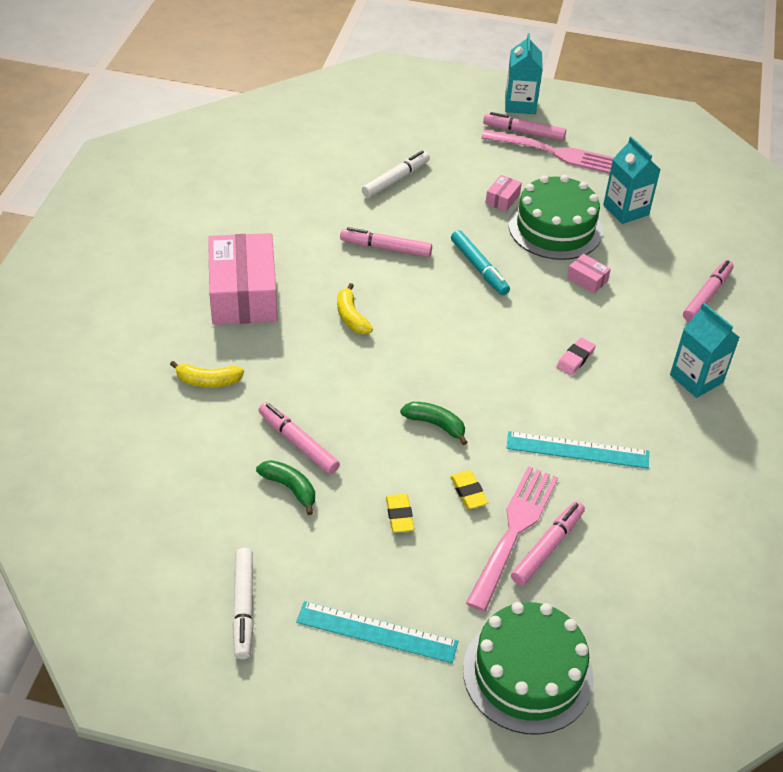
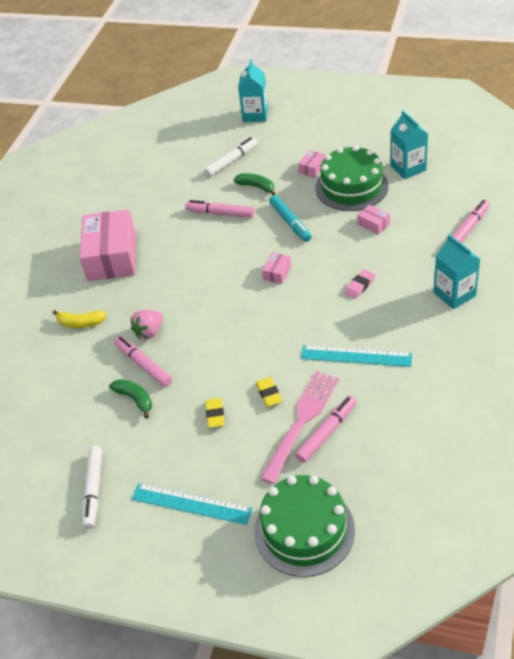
camera: 10 degrees right, 0 degrees up
(303, 399) = (149, 332): none -> pink strawberry
(351, 317) = (190, 267): yellow banana -> none
(435, 424) = (248, 344): green banana -> green banana (256, 187)
(467, 333) = (277, 273): none -> pink box
(520, 104) = (331, 95): turquoise carton -> turquoise carton (255, 115)
(523, 132) = (332, 116): pink marker -> none
(553, 152) = (354, 129): pink fork -> none

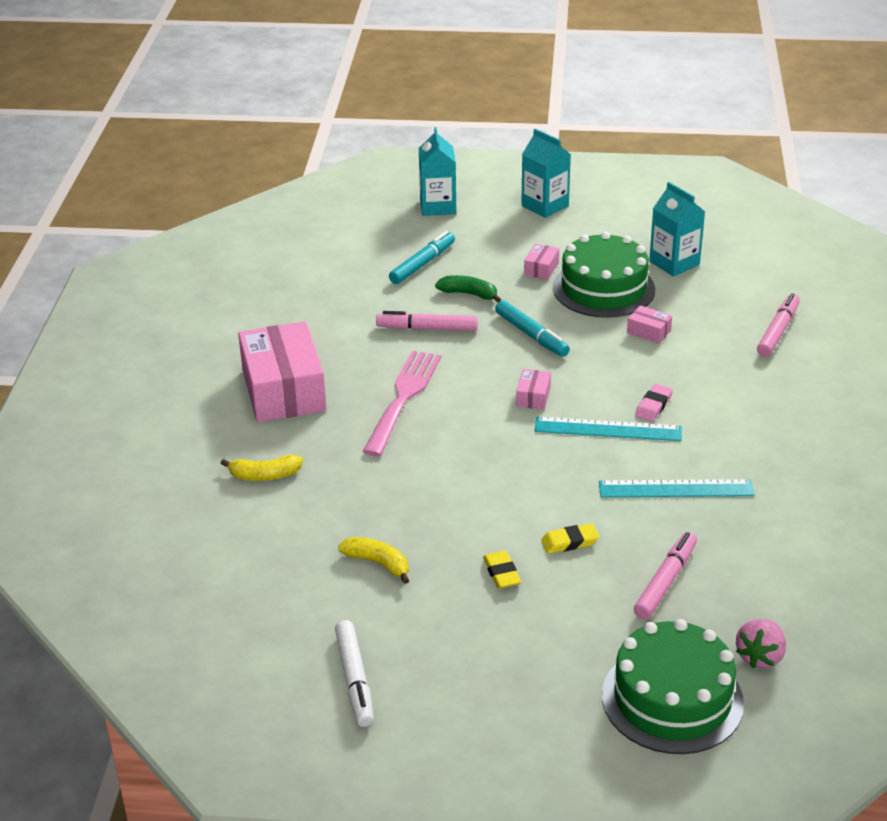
camera: 15 degrees left, 10 degrees down
(135, 399) = (378, 563): green banana -> yellow banana
(143, 365) = (376, 520): pink marker -> none
(149, 332) = (372, 479): pink strawberry -> pink strawberry (760, 656)
(191, 504) = (503, 683): turquoise ruler -> turquoise ruler (608, 429)
(232, 161) = (422, 264): white marker -> turquoise marker
(269, 393) = (570, 542): yellow eraser -> yellow eraser turned 75 degrees counterclockwise
(301, 422) = (626, 573): pink fork -> pink fork (403, 399)
(454, 294) = (784, 408): turquoise carton -> turquoise carton (545, 206)

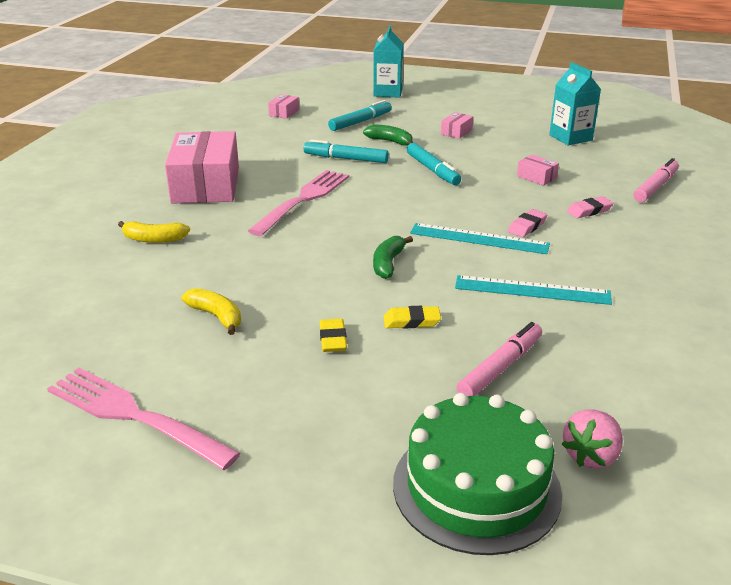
camera: 10 degrees right, 5 degrees down
(354, 679) = (136, 416): white marker -> pink fork
(427, 328) = (346, 159): pink marker -> turquoise marker
(524, 475) = (388, 263): none -> green banana
(533, 397) = (418, 209): pink box -> pink box (284, 113)
(545, 206) = (472, 98): turquoise carton -> none
(603, 288) = (505, 147): green cake -> none
(713, 375) = (589, 211): none -> pink eraser

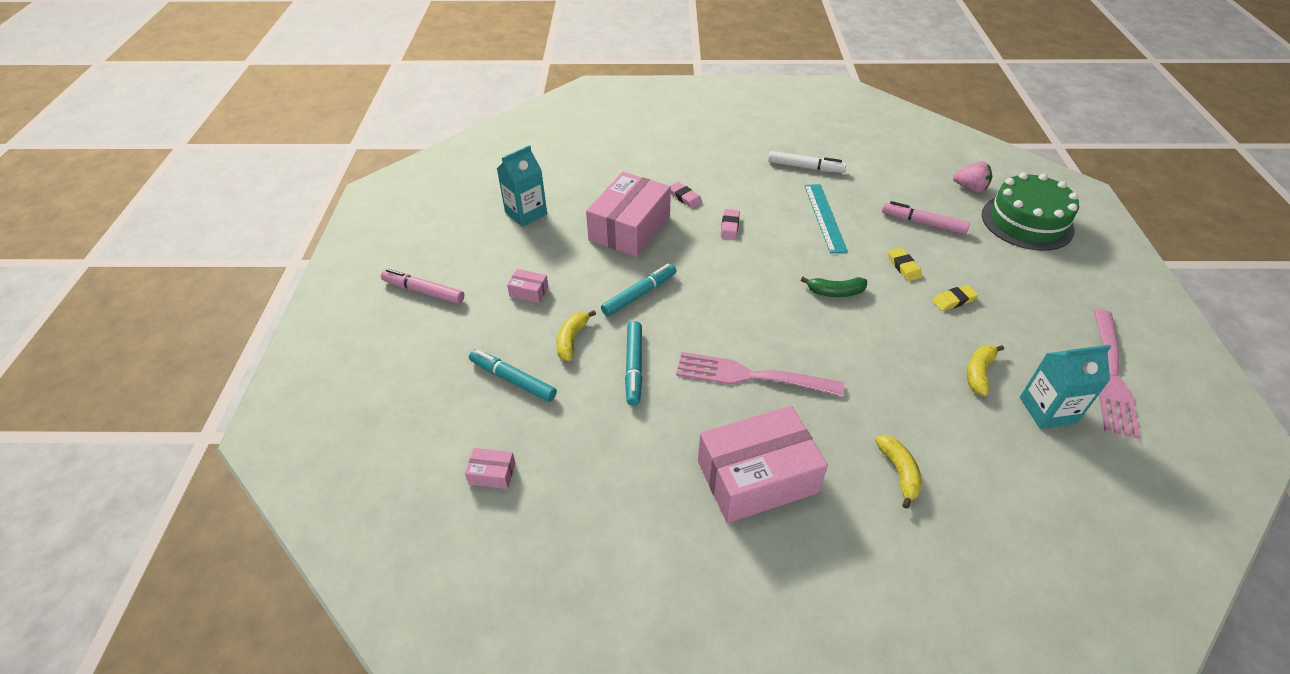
camera: 105 degrees left, 15 degrees up
(388, 92) = (392, 376): turquoise carton -> turquoise carton (1047, 410)
(390, 141) = (572, 340): green banana -> yellow banana
(479, 239) = (765, 249): turquoise ruler -> none
(527, 226) = (729, 226): pink eraser -> pink eraser turned 75 degrees clockwise
(536, 177) = (629, 228): pink box -> pink box, size x2.45
(655, 187) = (625, 167): pink marker -> pink marker (424, 291)
(659, 303) = (805, 167): none -> white marker

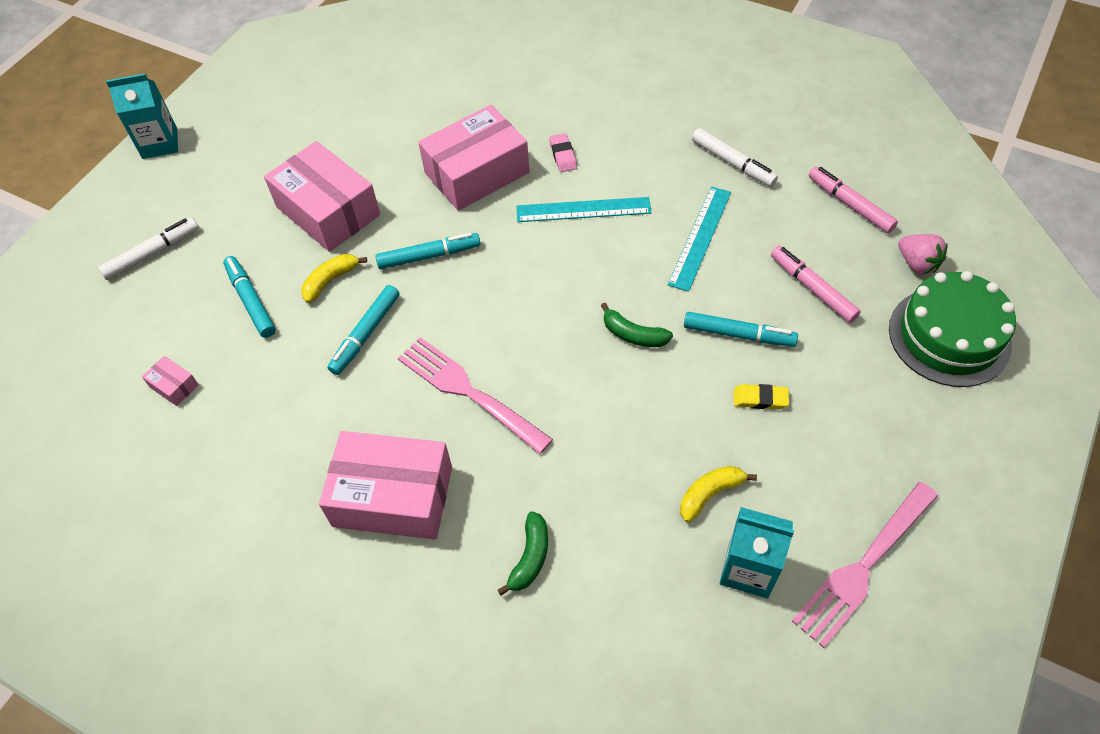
camera: 30 degrees right, 10 degrees up
(389, 377) = (152, 253): none -> white marker
(424, 291) = (236, 174): pink marker -> pink marker (850, 204)
(526, 213) = (387, 117): turquoise carton -> turquoise carton (160, 143)
(529, 291) = (328, 211): pink box -> pink box, size x2.45
(729, 226) = (583, 209): pink eraser -> turquoise ruler
(899, 472) = (530, 557): yellow banana -> green banana
(903, 267) = (738, 334): yellow eraser -> turquoise marker

